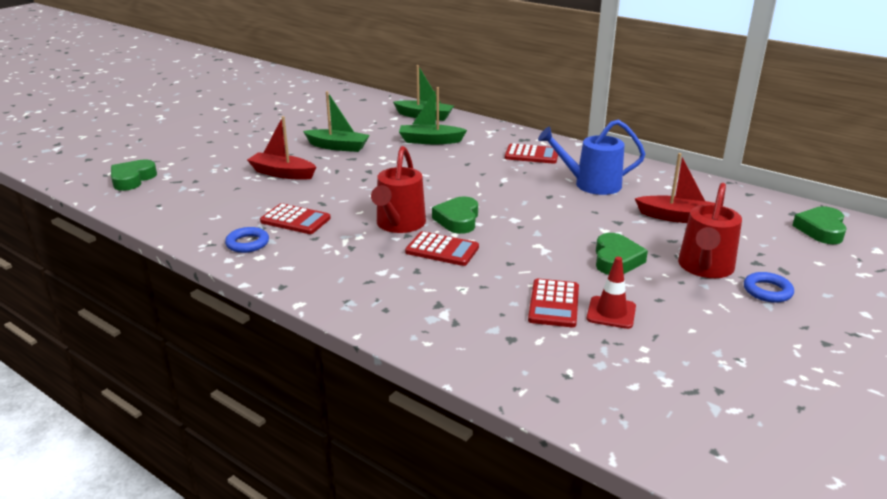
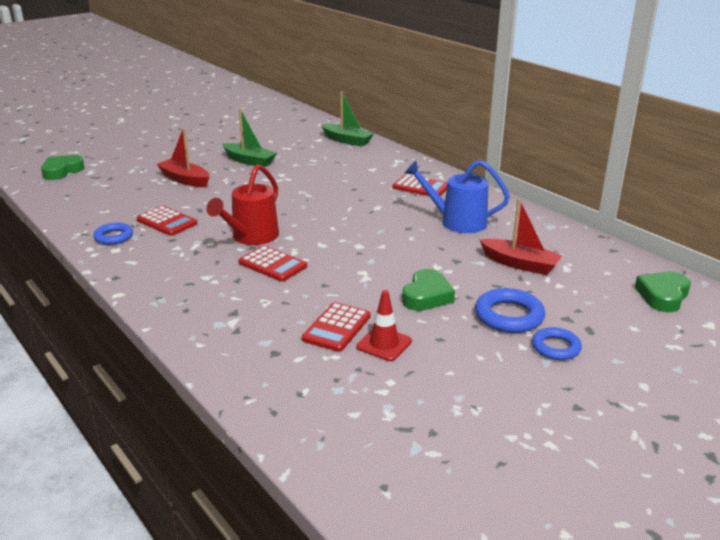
camera: 15 degrees right, 0 degrees up
(430, 141) = (335, 164): green boat -> none
(458, 220) = (307, 239): green heart -> none
(705, 268) = (509, 316): red watering can -> blue ring

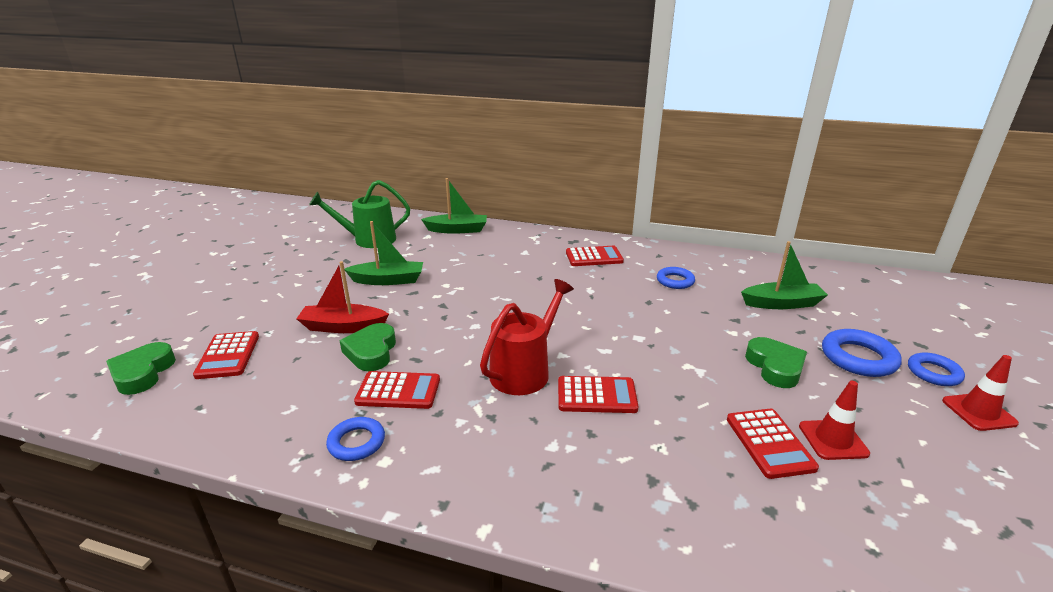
camera: 35 degrees left, 0 degrees up
(109, 175) = (228, 355): none -> red calculator
(251, 237) = (524, 371): red watering can -> red watering can turned 135 degrees counterclockwise
(275, 132) = (369, 240): none -> green watering can
(457, 222) = (675, 281): blue watering can -> blue ring
(520, 264) = (782, 304): red boat -> green boat
(538, 379) = (978, 412): none -> red traffic cone
(663, 296) = (902, 293): green heart -> green heart (371, 352)

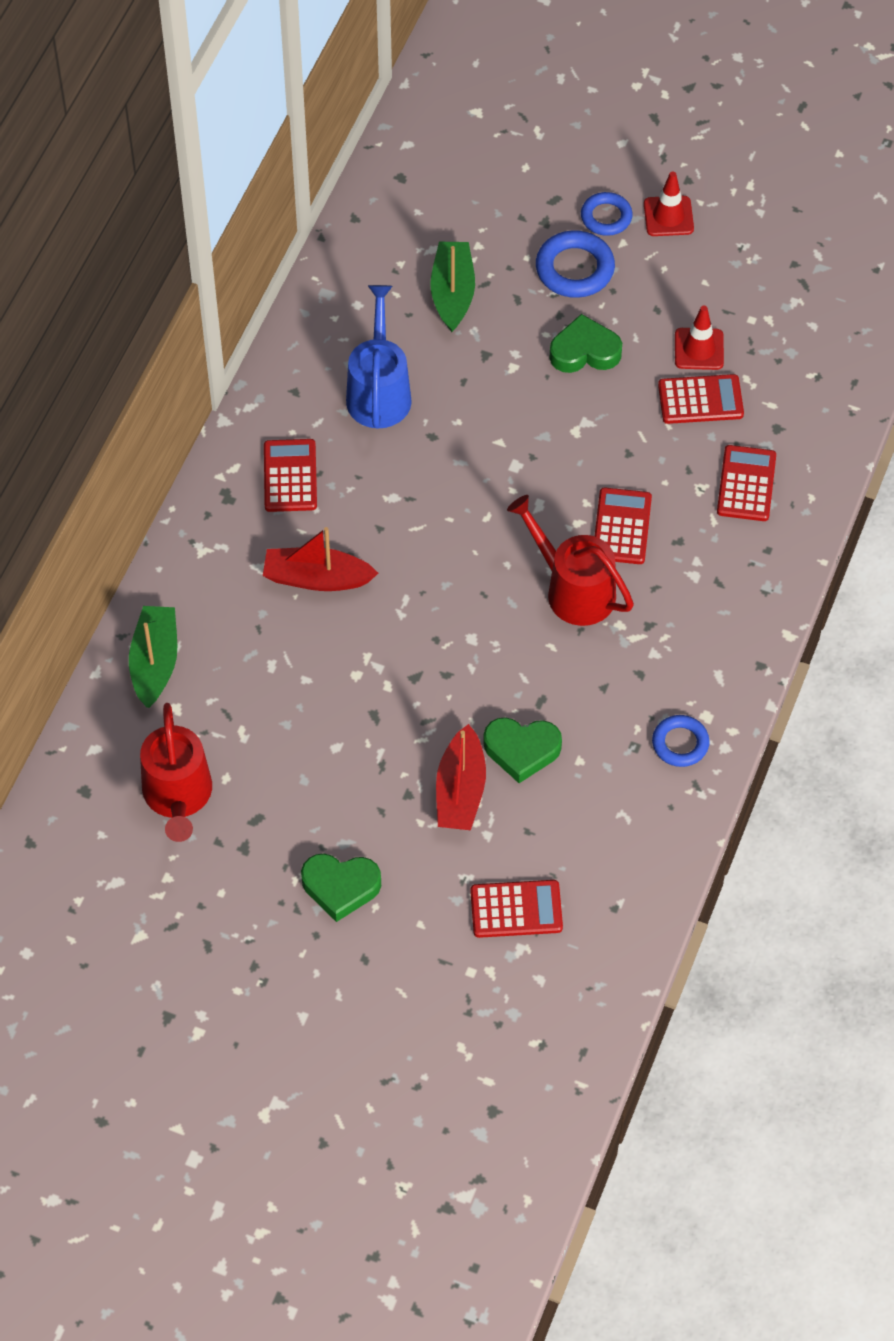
camera: 85 degrees left, 30 degrees up
(142, 373) = (546, 993): green heart -> green heart (340, 887)
(369, 240) = (178, 797): green watering can -> red watering can
(388, 280) = (333, 751): green boat -> none
(398, 391) = (600, 714): red calculator -> red calculator (746, 484)
(519, 269) = (317, 578): none -> red boat
(675, 281) = (379, 392): blue ring -> blue watering can

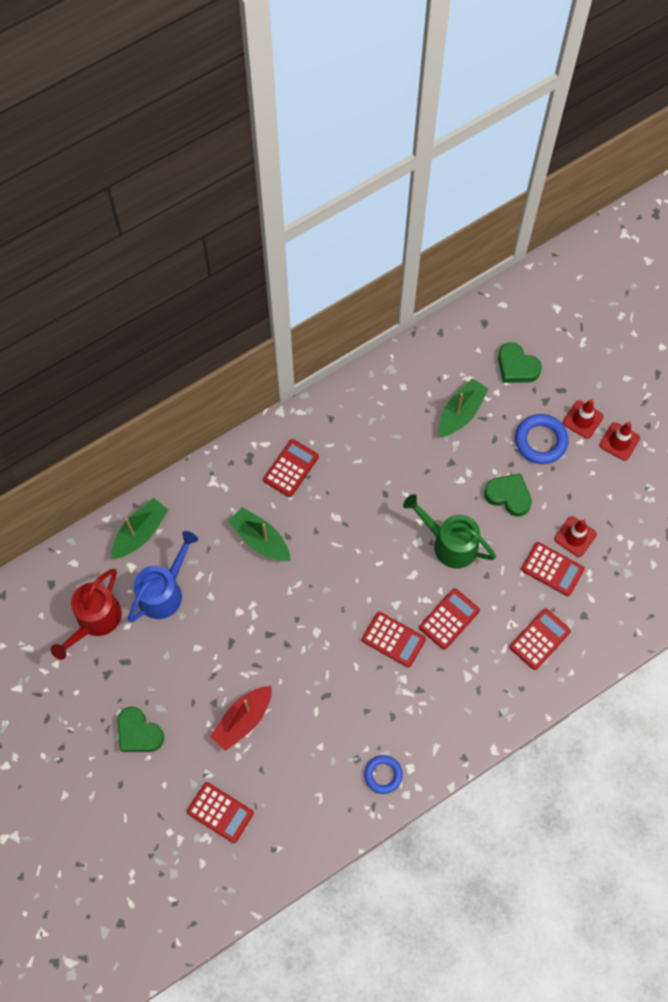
camera: 35 degrees right, 10 degrees up
(317, 578) = (260, 539): red boat -> green boat
(379, 392) = (376, 448): blue watering can -> blue watering can (164, 591)
(521, 750) = (293, 718): green heart -> green heart (516, 367)
(555, 444) = (449, 543): none -> green watering can
(573, 590) = (393, 639): red watering can -> red calculator
(606, 217) = (583, 419): blue ring -> red traffic cone

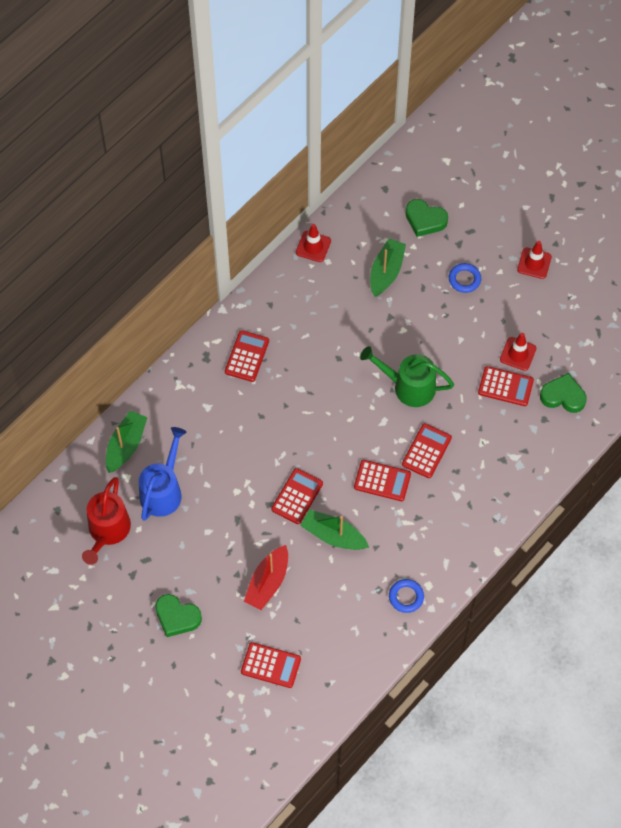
camera: 15 degrees left, 5 degrees down
(260, 539) = (237, 424): green boat -> green boat (333, 535)
(508, 496) = (449, 333): green heart -> green heart (563, 396)
(539, 639) = (511, 448): red calculator -> red calculator (297, 496)
(540, 441) = (464, 279): blue ring -> blue ring, size x0.66
(583, 419) = (496, 252): red traffic cone -> red traffic cone (313, 246)

